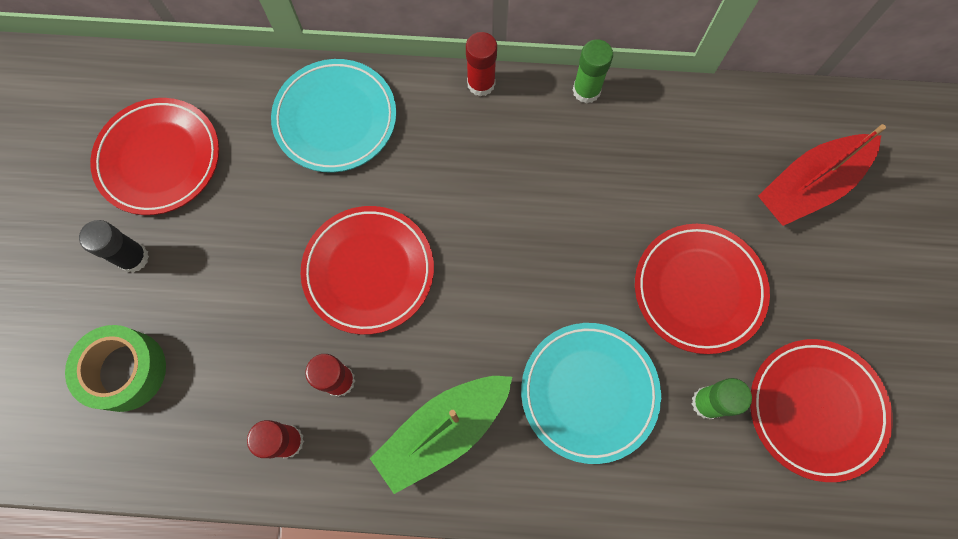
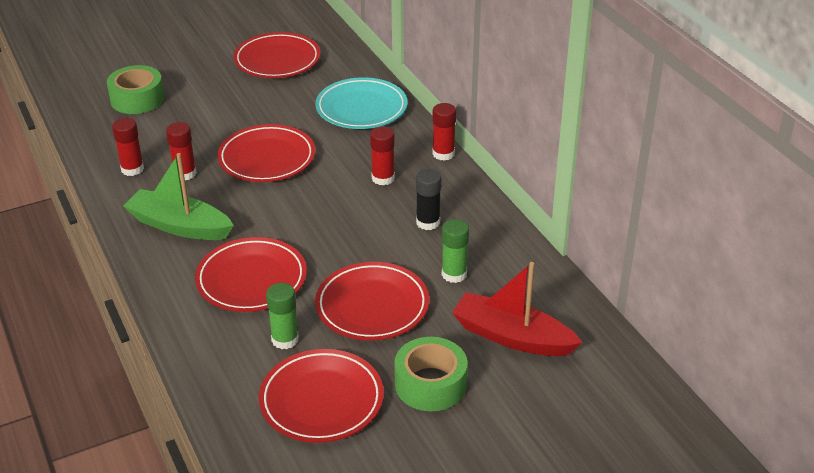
camera: 60 degrees right, 35 degrees down
(133, 258) = (208, 75): black glue stick -> black glue stick (428, 222)
(487, 167) = (383, 178): none -> red glue stick
(586, 90) = (484, 200): green glue stick -> green glue stick (454, 274)
(589, 392) = (251, 279): turquoise plate -> red plate
(840, 295) = (430, 384): none -> green tape

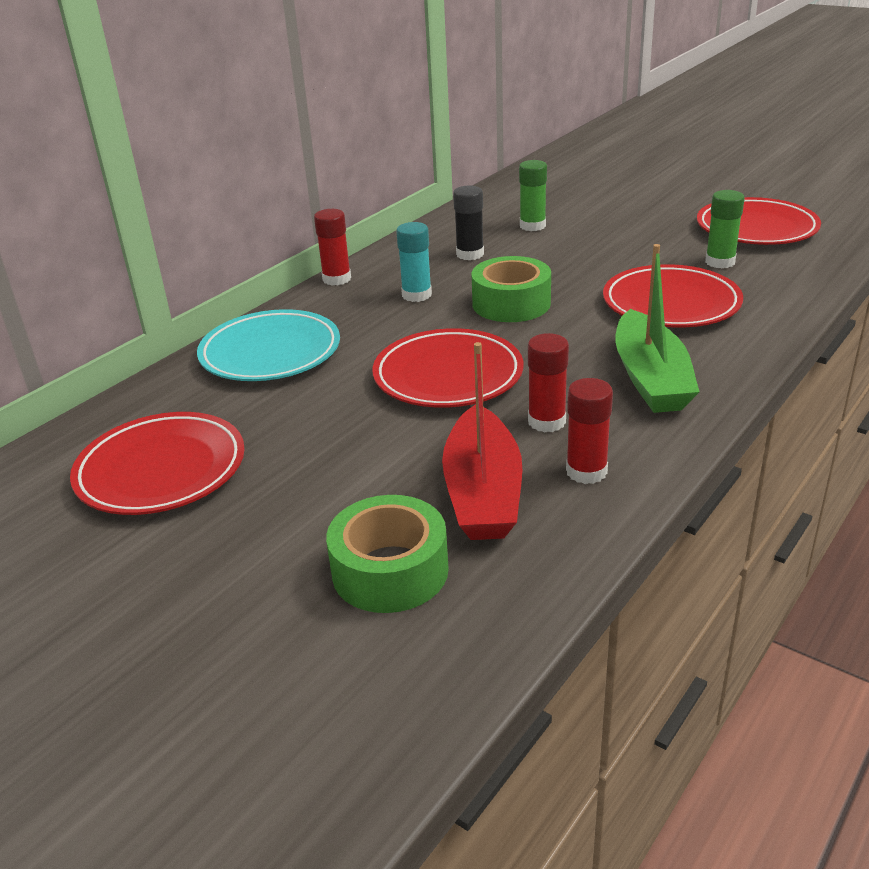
camera: 115 degrees left, 5 degrees down
(372, 306) = (621, 243): red plate -> none
(383, 178) = (416, 295): red glue stick -> turquoise glue stick
(430, 384) = (673, 201): green tape -> green tape (511, 303)
(512, 337) = (579, 191): red boat -> red boat (483, 492)

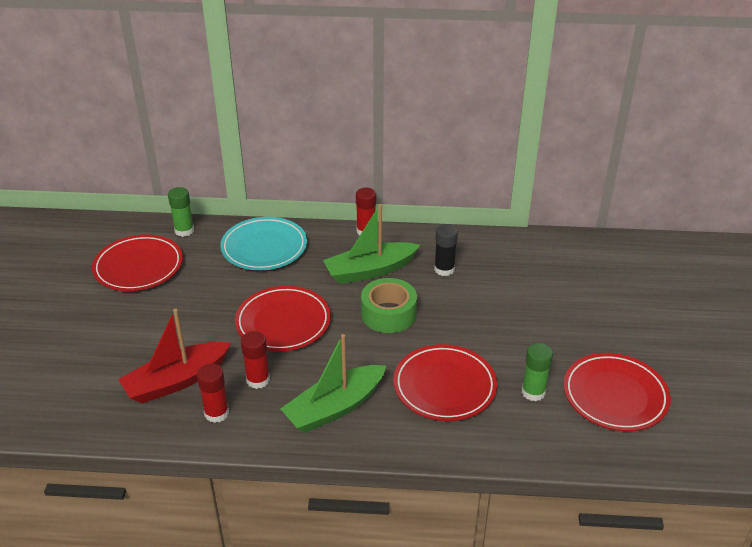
camera: 55 degrees right, 5 degrees up
(390, 570) = (99, 375): green tape -> none
(416, 295) = (370, 271): turquoise glue stick -> green boat
(532, 226) = (514, 280): green glue stick -> green glue stick (184, 231)

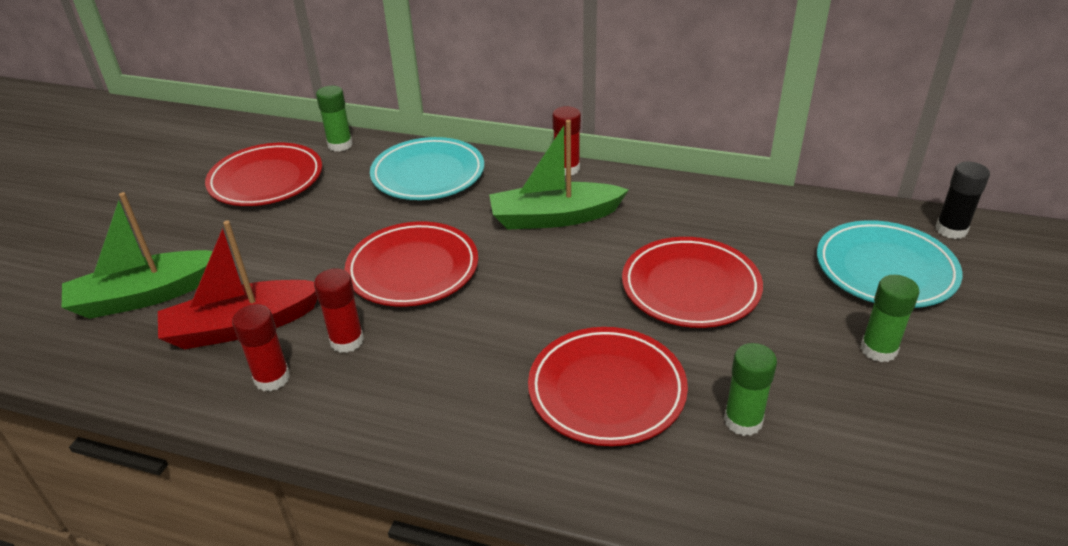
camera: 15 degrees right, 0 degrees up
(335, 407) = (435, 396): green boat -> green boat (146, 296)
(388, 314) = (559, 276): green tape -> none
(444, 269) = (657, 227): black glue stick -> black glue stick (951, 230)
(598, 281) = (885, 269): none -> turquoise plate
(604, 335) = (878, 349): none -> green glue stick
(615, 395) = (878, 448): red plate -> red plate (690, 287)

